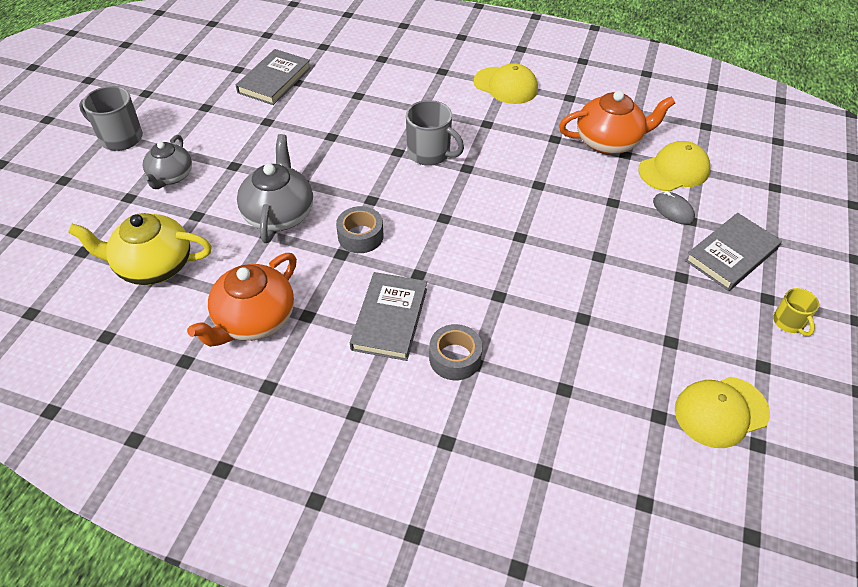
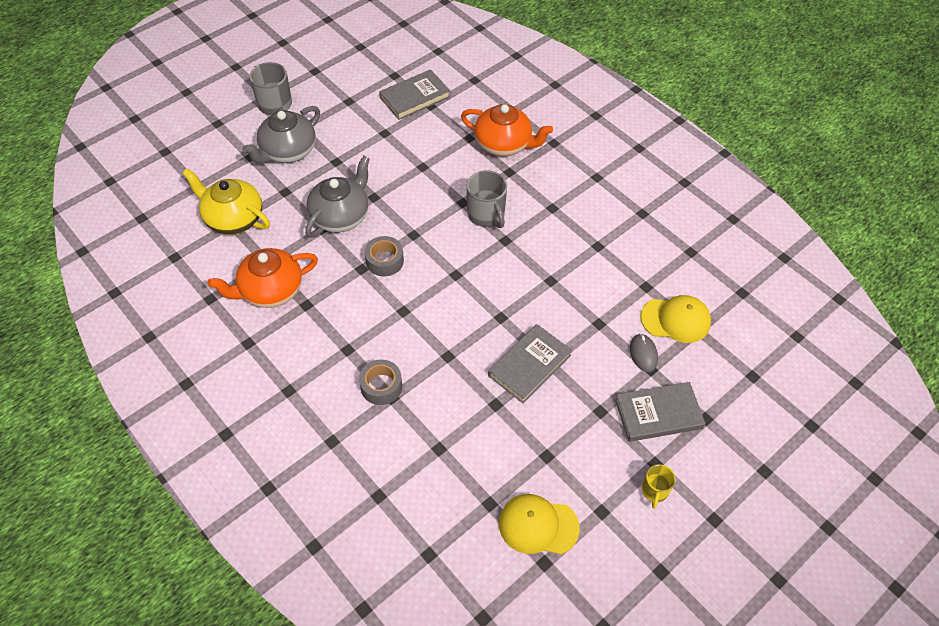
camera: 30 degrees right, 5 degrees up
(171, 176) = (288, 151): grey teapot -> grey teapot, size x1.50
(389, 318) = (359, 334): grey book -> grey book (529, 365)
(506, 85) = (596, 179): yellow cap -> none
(609, 142) = (641, 269): orange teapot -> orange teapot (504, 144)

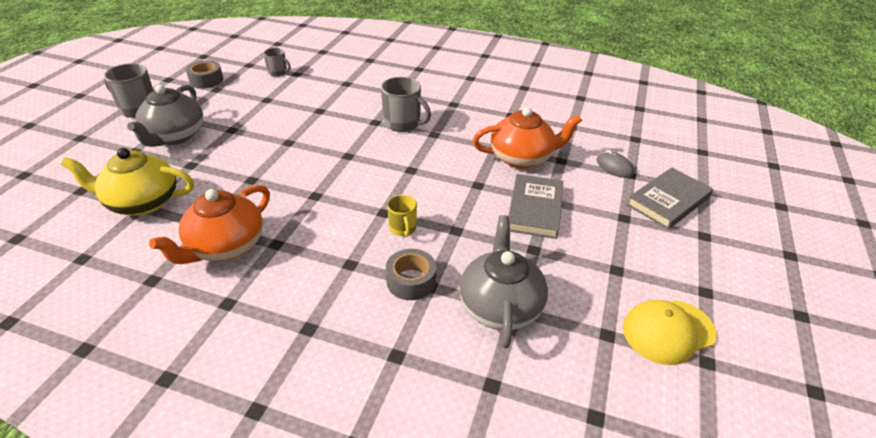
camera: 30 degrees left, 15 degrees down
(341, 216) = (264, 165): grey teapot -> grey teapot (500, 306)
(384, 261) = (334, 182): grey tape -> grey tape (206, 80)
(415, 97) = (278, 72): grey book -> grey mug
(504, 144) = (379, 79): orange teapot -> orange teapot (522, 158)
(654, 491) = (726, 255): yellow mug -> yellow mug (403, 228)
(676, 320) = (614, 138): yellow cap -> none

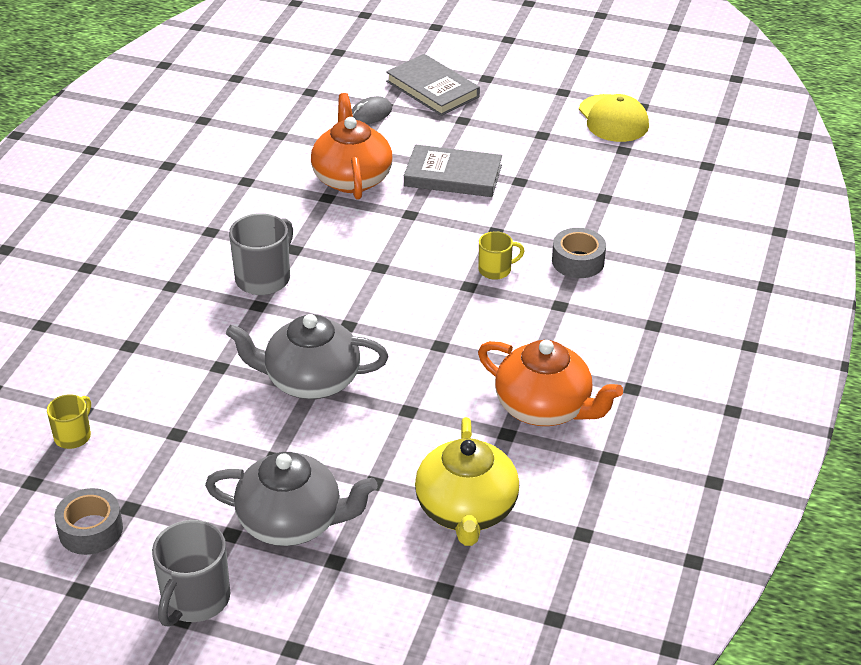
camera: 90 degrees left, 0 degrees up
(278, 72) = (73, 436): grey mug -> yellow mug
(500, 306) = (601, 206): grey teapot -> grey teapot (310, 381)

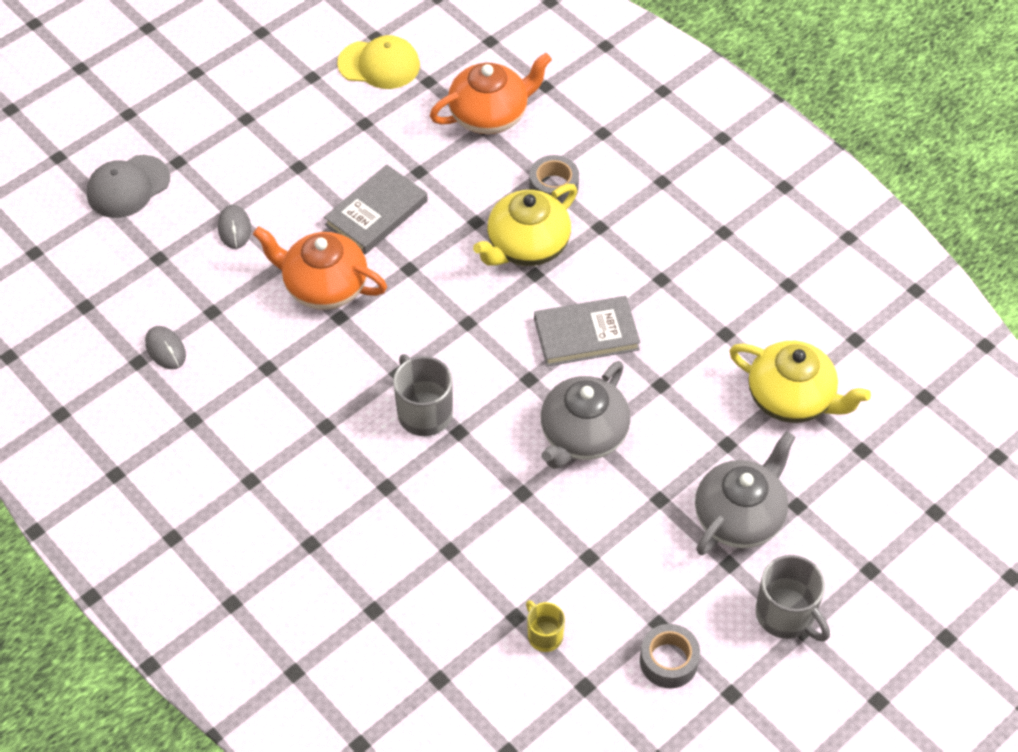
camera: 60 degrees left, 15 degrees up
(225, 127) = (166, 349): none -> grey mouse
(365, 53) = (128, 187): none -> grey cap
(432, 89) = (231, 165): grey book -> grey book (586, 334)
(496, 270) = (527, 246): yellow mug -> yellow teapot
(544, 408) = (712, 296): orange teapot -> orange teapot (490, 115)

